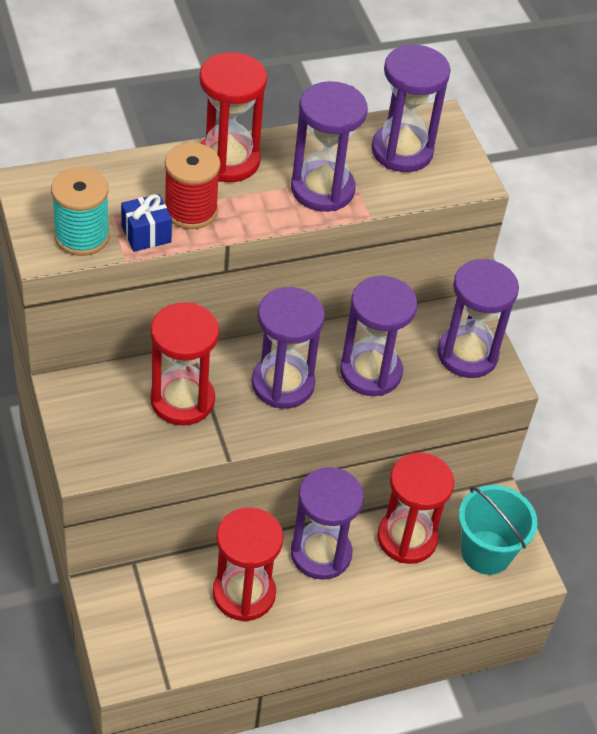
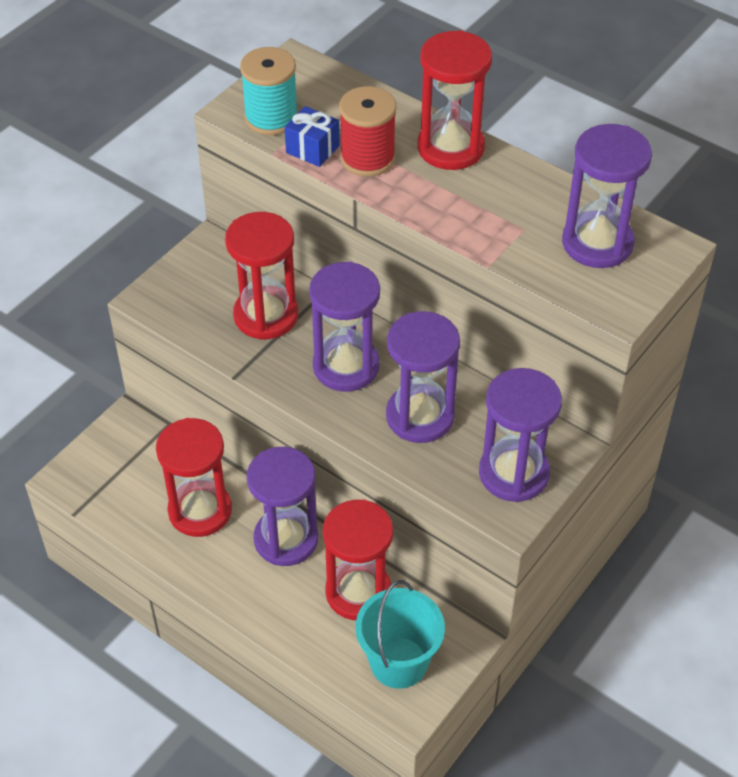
camera: 60 degrees right, 0 degrees up
(322, 189) = (485, 219): purple hourglass -> none

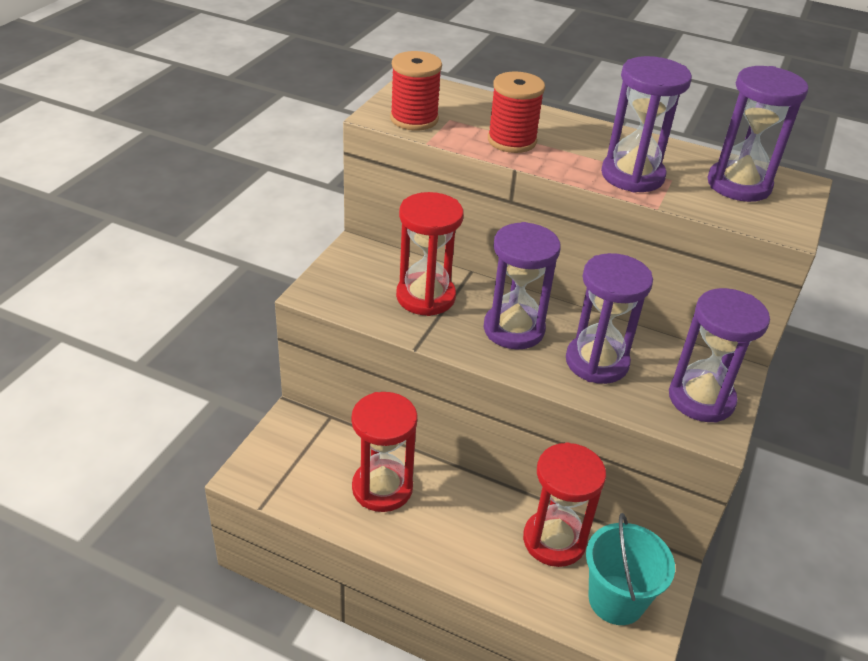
camera: 15 degrees left, 10 degrees down
(271, 118) = (414, 119): turquoise spool -> red spool
(286, 539) = (470, 502): purple hourglass -> purple hourglass (632, 176)
(312, 149) = (461, 137): blue gift -> none
(450, 148) = (578, 130): red hourglass -> none

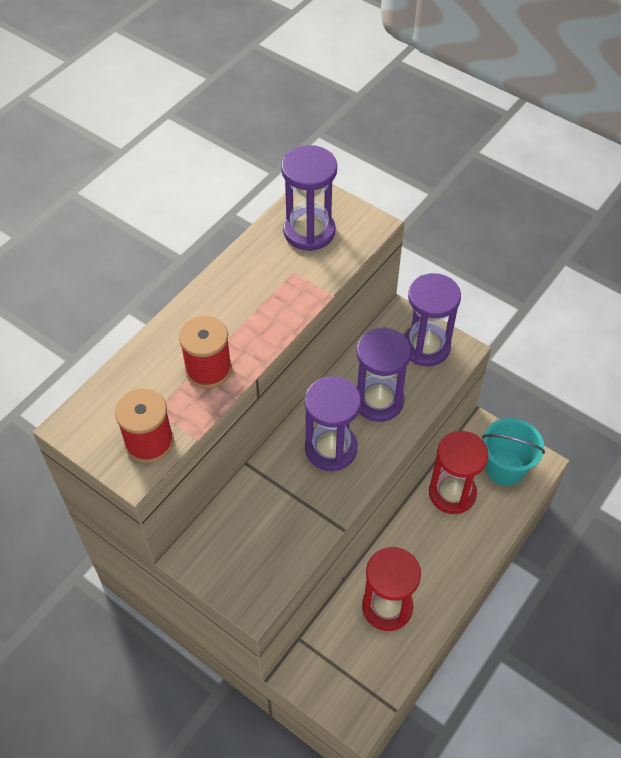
camera: 75 degrees left, 15 degrees up
(425, 297) = (276, 508): red hourglass -> none
(632, 176) = (283, 297): purple hourglass -> none

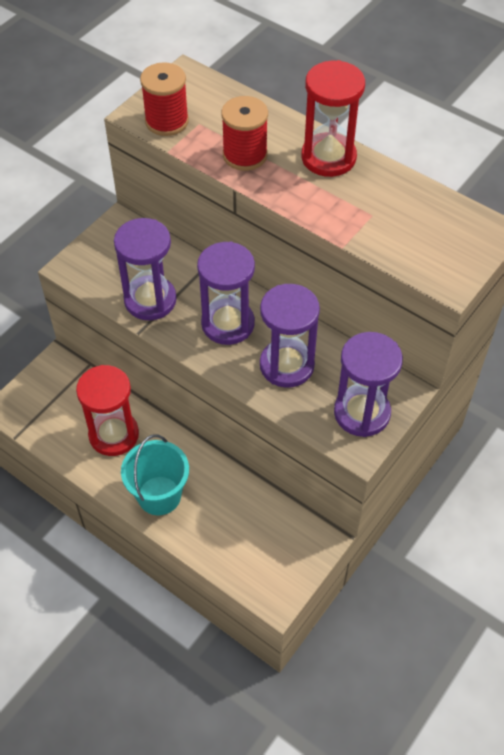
camera: 90 degrees right, 0 degrees up
(309, 231) = (432, 227): purple hourglass -> purple hourglass (150, 300)
(452, 493) = (238, 501): red hourglass -> red hourglass (328, 157)
(505, 468) = (269, 558): turquoise bucket -> turquoise bucket (159, 495)

